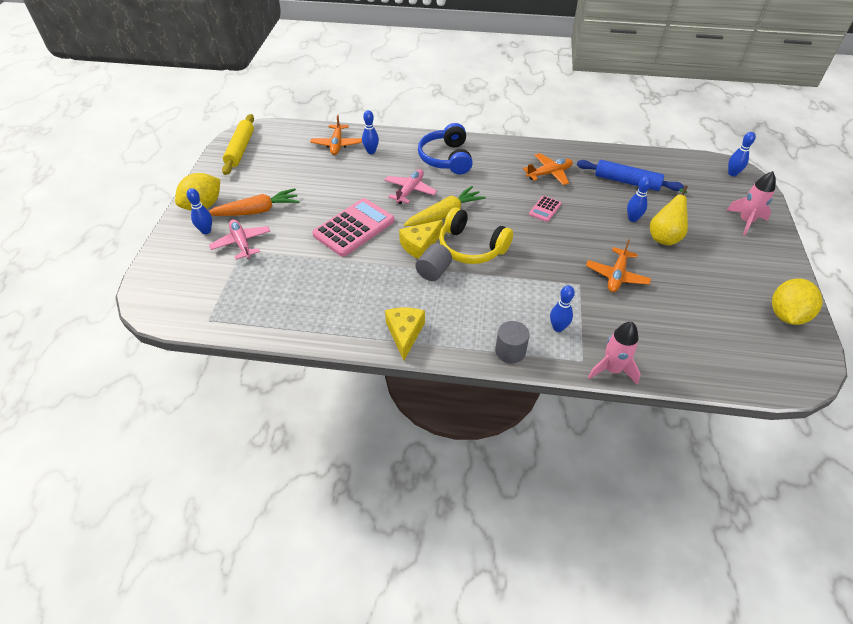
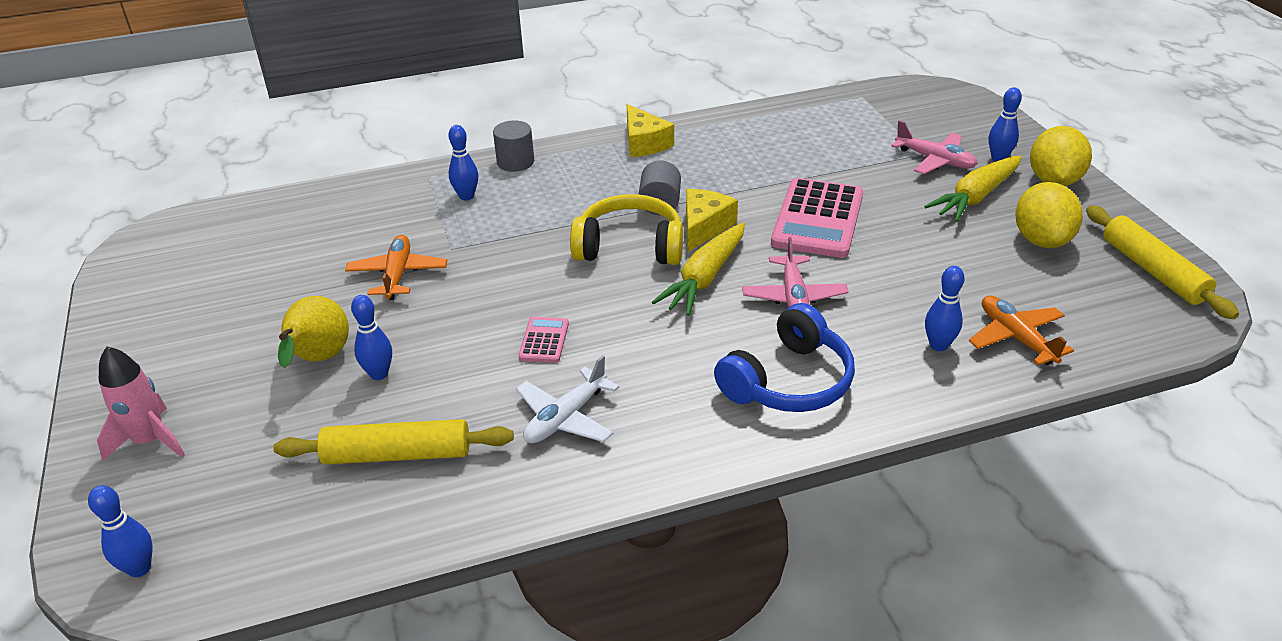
camera: 155 degrees right, 10 degrees down
(257, 211) = (975, 197): orange carrot -> yellow carrot
(446, 158) = (788, 381): blue headphones -> blue headphones turned 75 degrees clockwise
(549, 173) = (566, 418): orange plane -> white plane
(612, 369) = (391, 179): pink rocket -> none
(627, 182) = (397, 454): blue rolling pin -> yellow rolling pin
(786, 315) = (139, 298): yellow lemon -> yellow lemon (1041, 240)

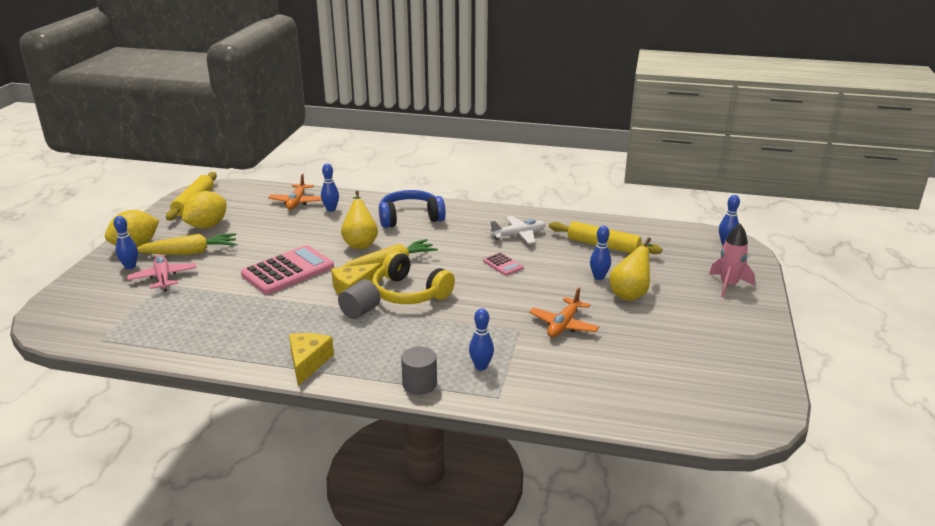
camera: 150 degrees left, 10 degrees down
(544, 340) = (503, 264): pink calculator -> pink calculator turned 75 degrees counterclockwise
(793, 297) = (360, 243): pink plane -> yellow pear

